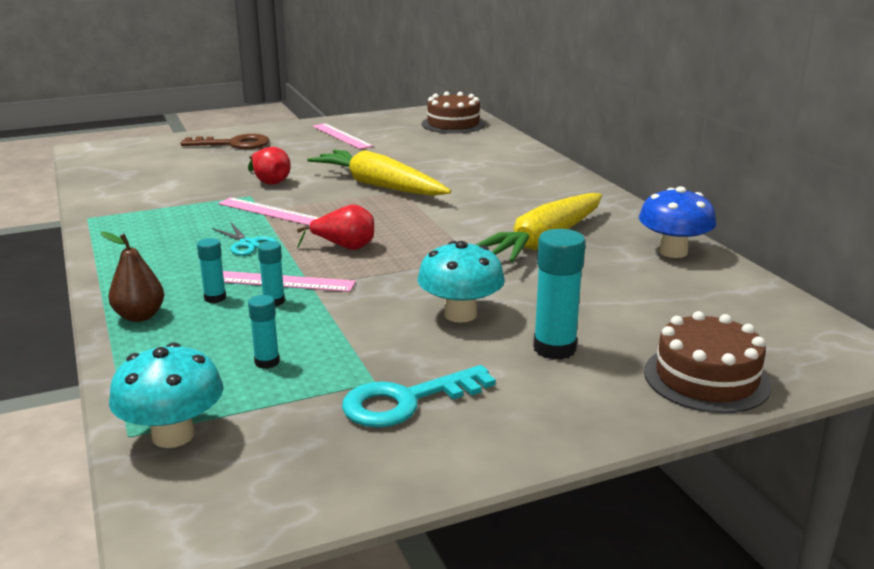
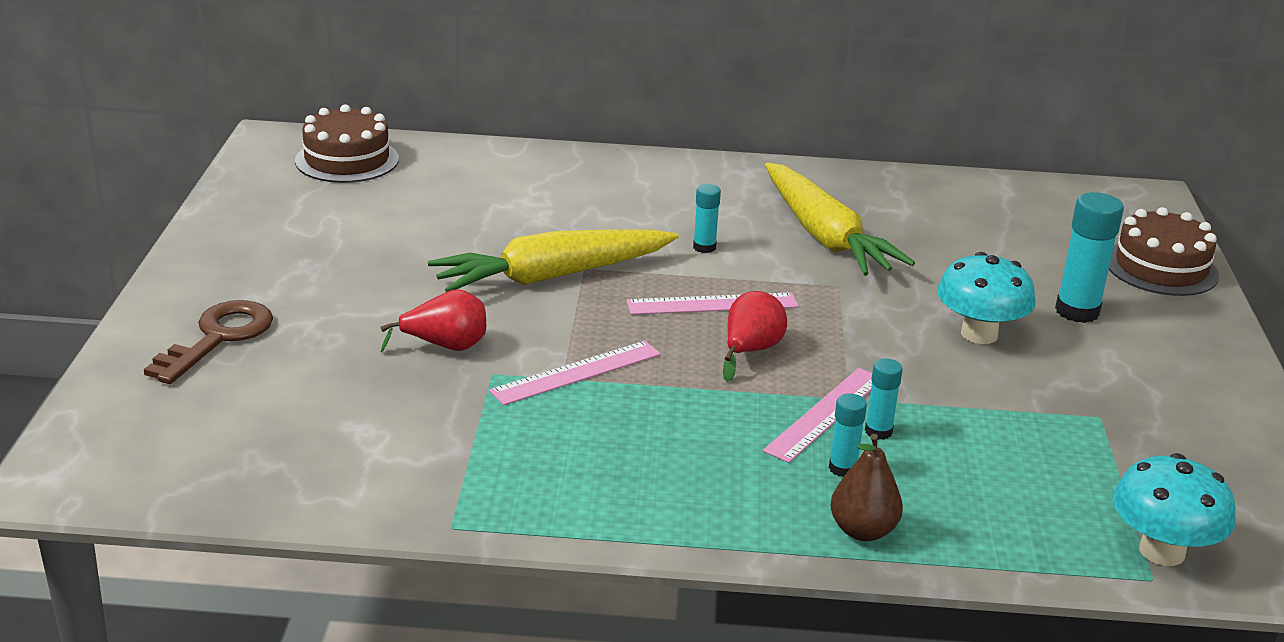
camera: 65 degrees left, 5 degrees up
(248, 244) = (683, 412): turquoise scissors -> none
(267, 362) = (1030, 467): turquoise glue stick -> turquoise glue stick (704, 247)
(341, 136) = (295, 246): pink ruler -> pink ruler (712, 304)
(406, 401) = (1145, 410): turquoise key -> none
(673, 252) = (902, 188): blue mushroom -> none

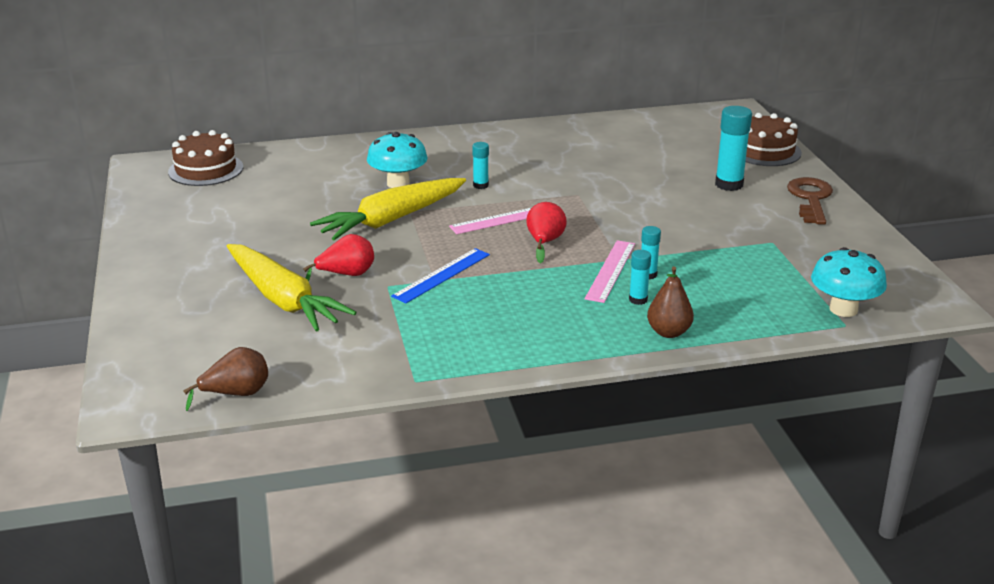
camera: 15 degrees left, 0 degrees up
(201, 493) = (236, 394): none -> brown pear
(218, 338) = (186, 297): brown key -> brown key (810, 199)
(576, 373) = (442, 275): pink ruler -> blue ruler
(824, 236) = (553, 166): yellow carrot -> yellow carrot (283, 299)
(979, 334) = (678, 208): turquoise mushroom -> turquoise mushroom (398, 183)

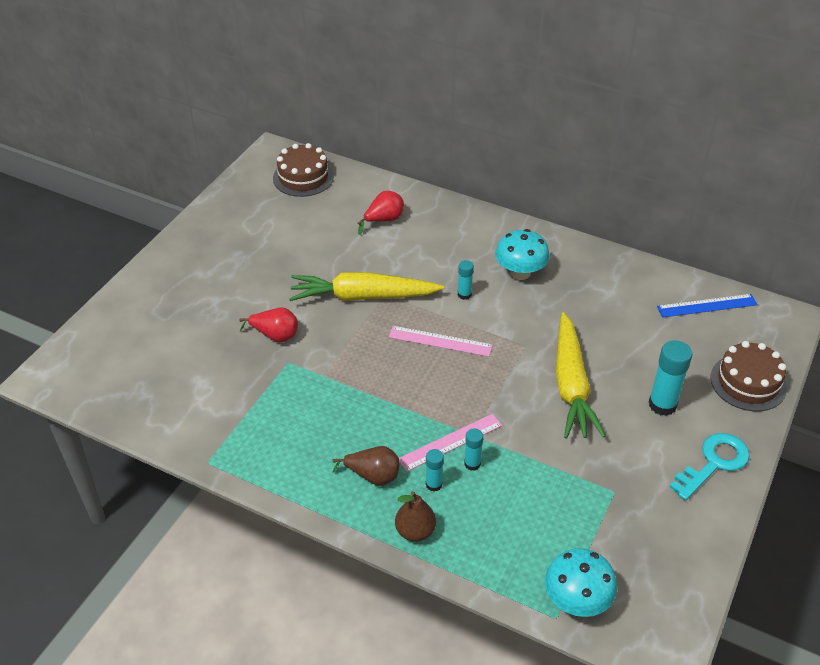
camera: 40 degrees right, 15 degrees up
(236, 394) = (104, 404): brown pear -> brown pear (373, 476)
(283, 299) = (215, 335): yellow carrot -> yellow carrot (571, 385)
(398, 183) = (409, 260): turquoise mushroom -> turquoise mushroom (520, 273)
(442, 275) = (332, 373): blue ruler -> blue ruler (707, 306)
(544, 243) = (438, 383): red pear -> red pear (383, 220)
(810, 199) = (714, 463): brown key -> turquoise key

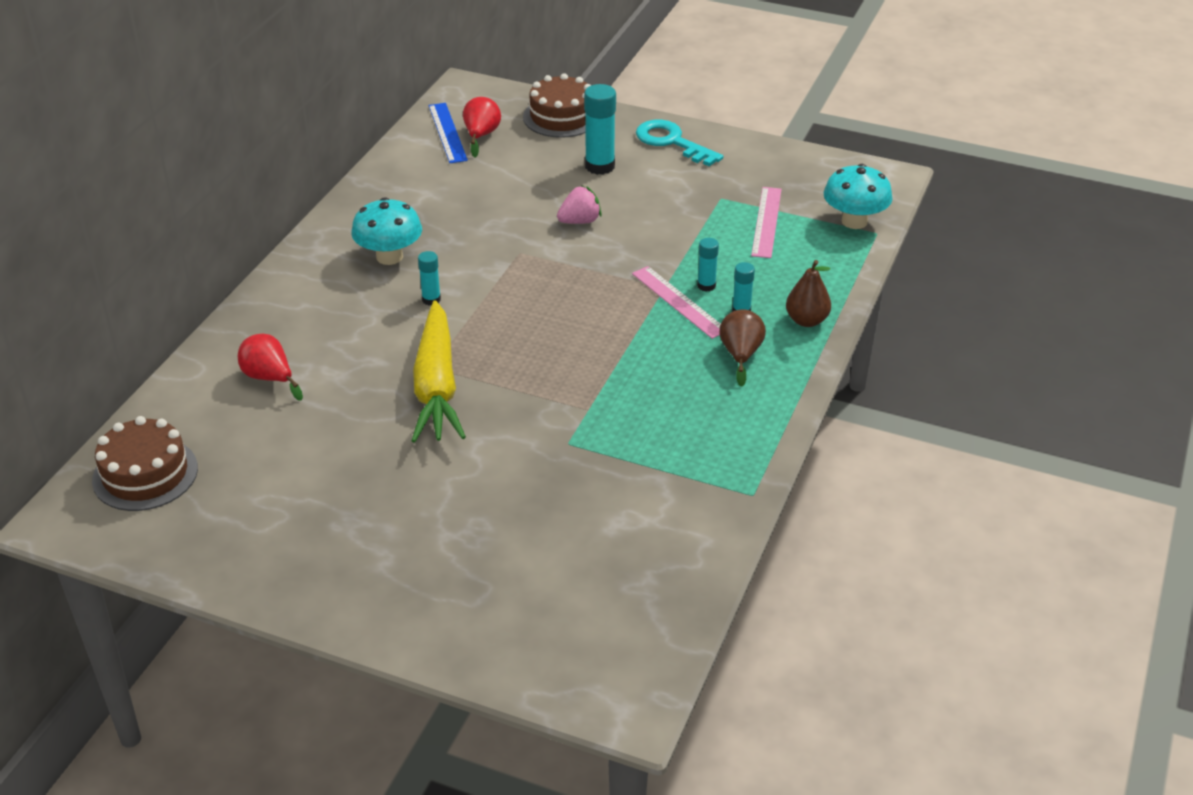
camera: 95 degrees left, 5 degrees down
(275, 335) = (518, 461): red pear -> red pear (481, 136)
(440, 341) = (518, 316): pink ruler -> pink ruler (766, 222)
(571, 385) = (580, 221): yellow carrot -> pink strawberry

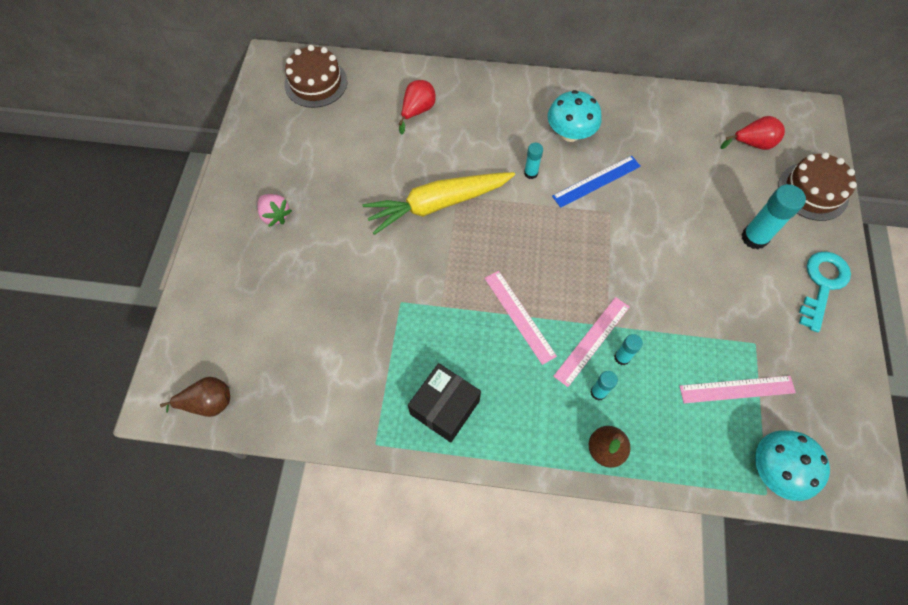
camera: 75 degrees right, 25 degrees up
(447, 132) = (745, 121): blue ruler -> blue ruler (596, 181)
(580, 221) = (669, 242): pink strawberry -> pink strawberry (275, 215)
(627, 348) = (519, 316): none -> pink ruler
(723, 429) = (444, 407): none -> black box
(740, 355) = (539, 403): brown pear -> brown pear (208, 403)

